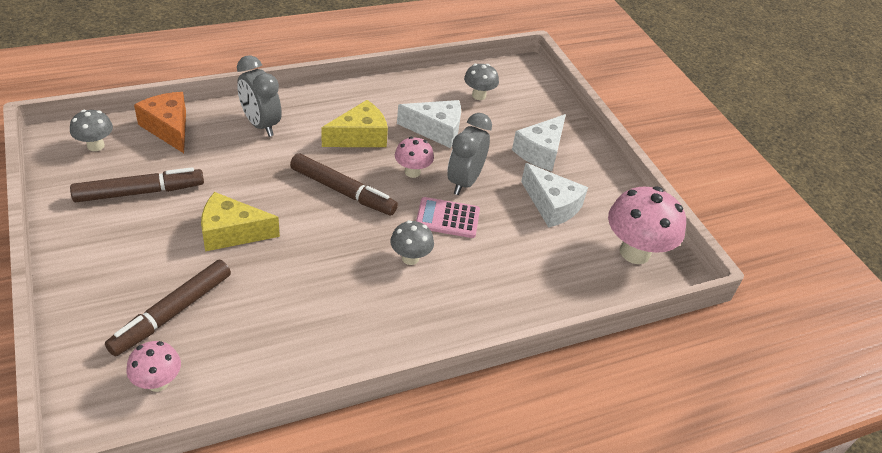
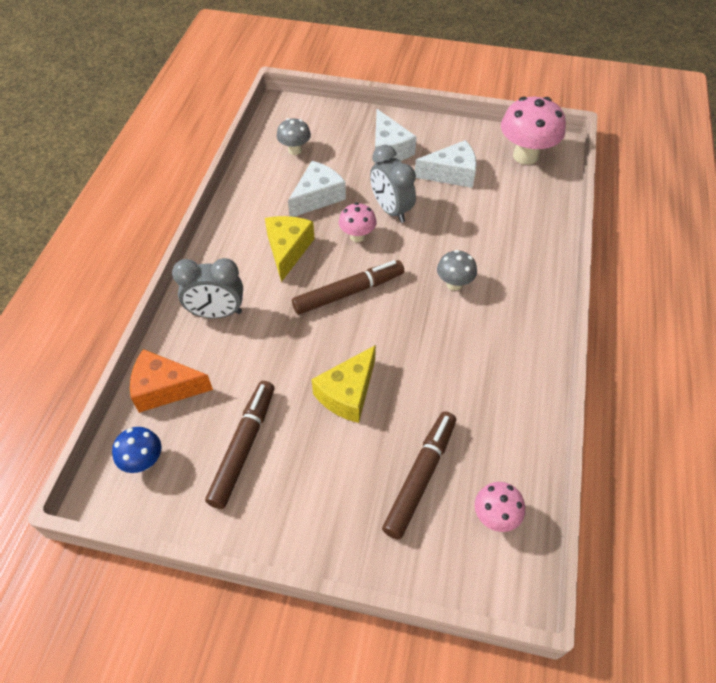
camera: 50 degrees left, 10 degrees up
(95, 145) = (144, 461): grey mushroom -> blue mushroom
(172, 313) = (420, 477): brown marker -> brown marker turned 135 degrees counterclockwise
(447, 218) = (425, 240): pink calculator -> none

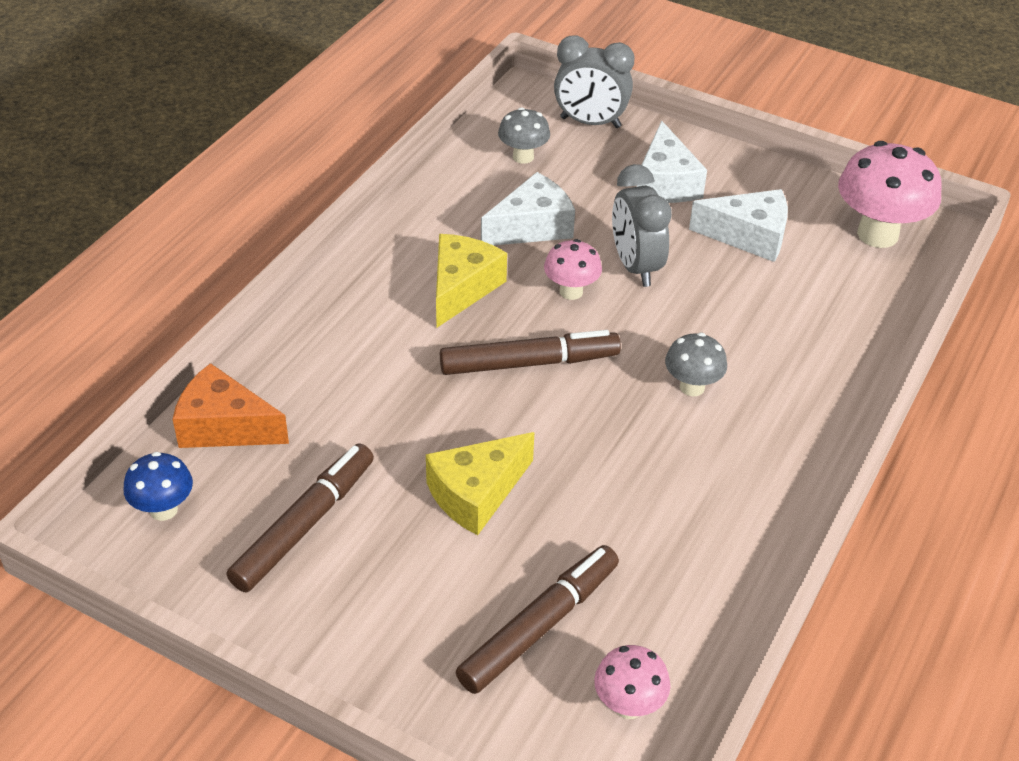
camera: 15 degrees right, 10 degrees down
(217, 313) = (330, 347): grey clock -> grey clock (590, 123)

